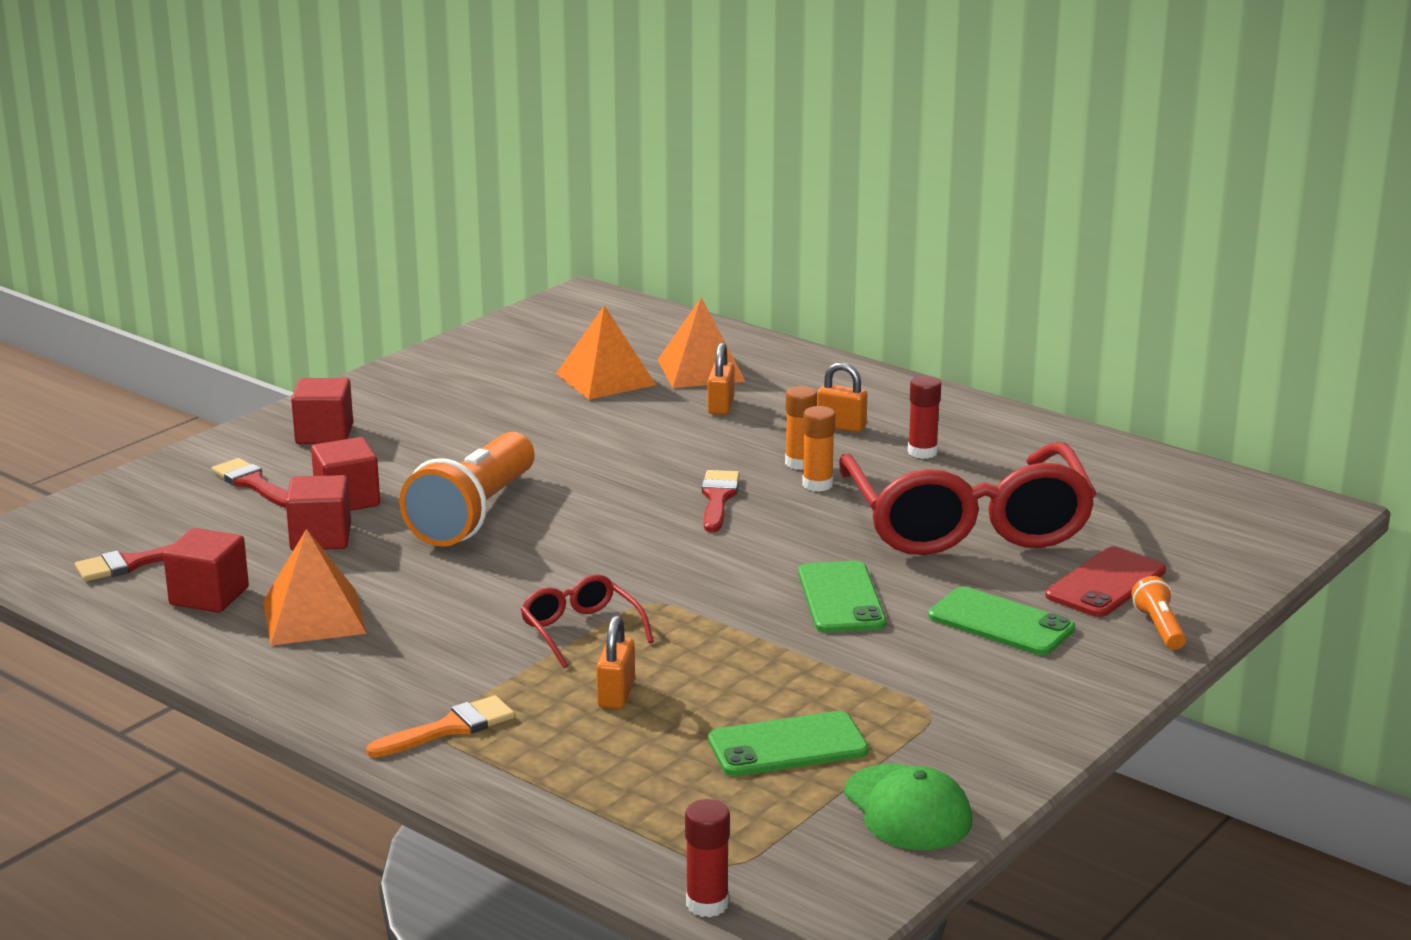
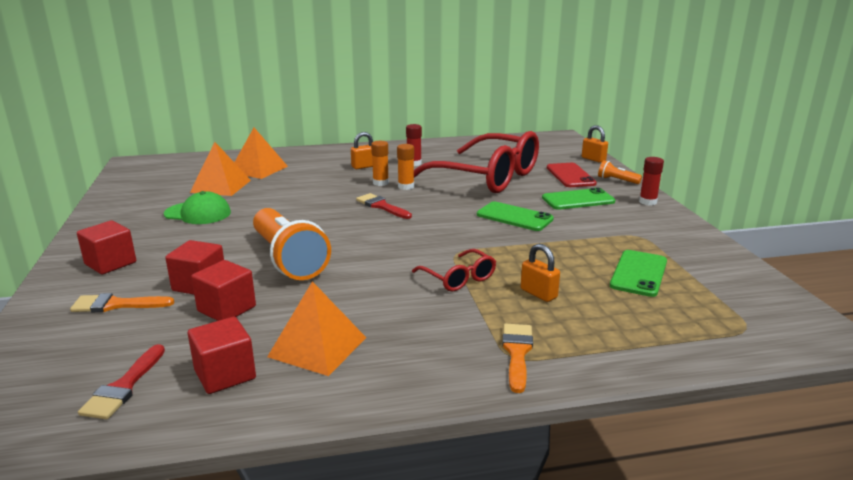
camera: 50 degrees left, 0 degrees up
(253, 484) = (117, 305): red brush -> orange brush
(581, 631) = (458, 278): red glasses -> red glasses turned 135 degrees counterclockwise
(707, 904) = (786, 348): red glue stick -> red glue stick (647, 202)
(721, 406) = (299, 177): orange padlock -> orange padlock (593, 159)
(907, 808) = (724, 270): green cap -> green cap (198, 213)

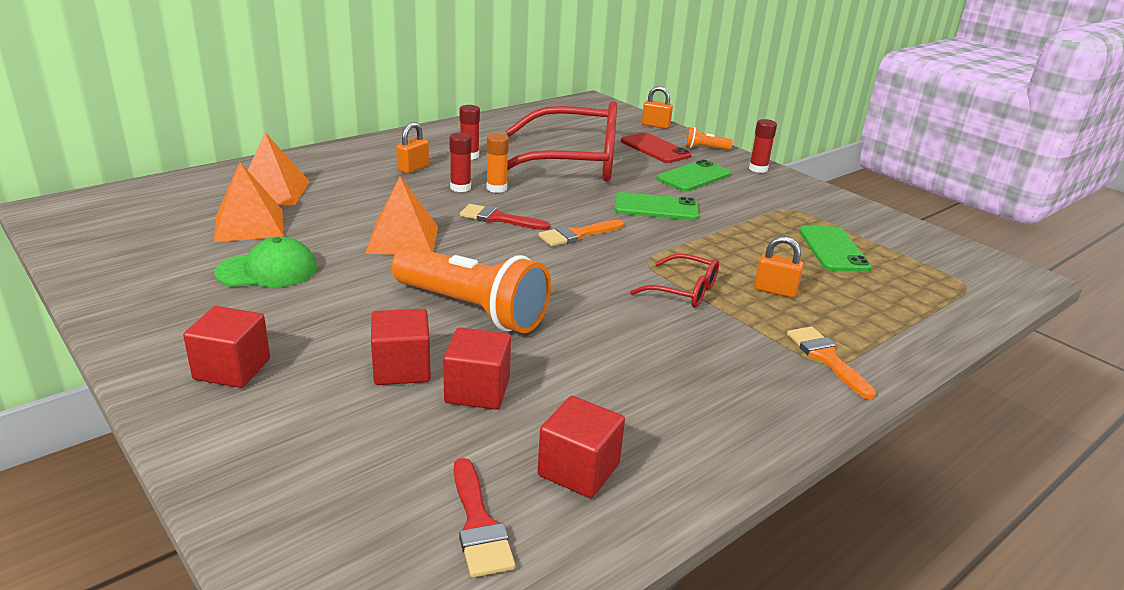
camera: 30 degrees left, 5 degrees up
(117, 305) = (323, 424): orange brush -> orange brush (577, 234)
(317, 347) = (637, 407): orange pyramid -> orange pyramid (402, 239)
(380, 183) = (460, 188): orange glue stick -> red glue stick

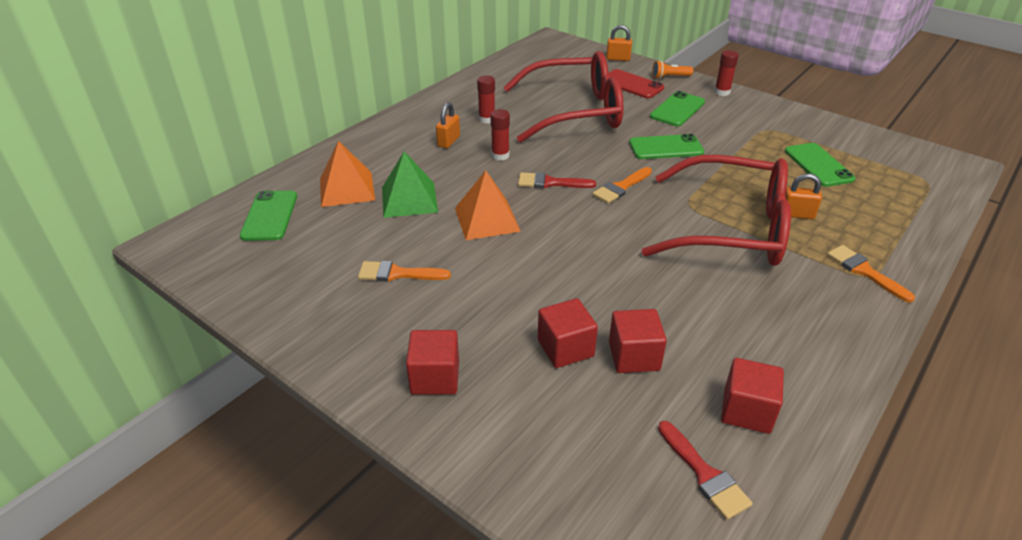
camera: 10 degrees left, 10 degrees up
(174, 201) = (269, 216): none -> green phone
(249, 225) = (351, 229): orange pyramid -> none
(267, 270) = (398, 274): green cap -> orange brush
(331, 210) = (409, 199): none -> green pyramid
(472, 309) = (584, 279): orange flashlight -> none
(496, 188) = (530, 151): orange glue stick -> none
(684, 291) = (731, 228): red glasses -> red glasses, size x2.32

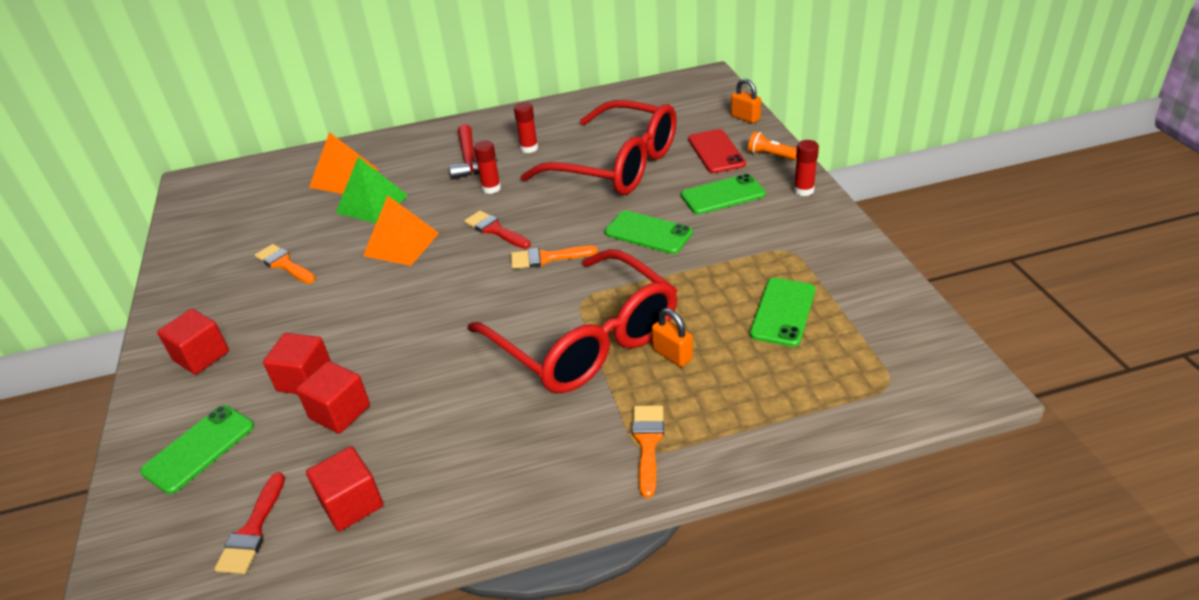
camera: 40 degrees right, 0 degrees up
(269, 216) = (270, 182): green phone -> green phone (199, 449)
(448, 141) = (470, 160): orange padlock -> red hammer

